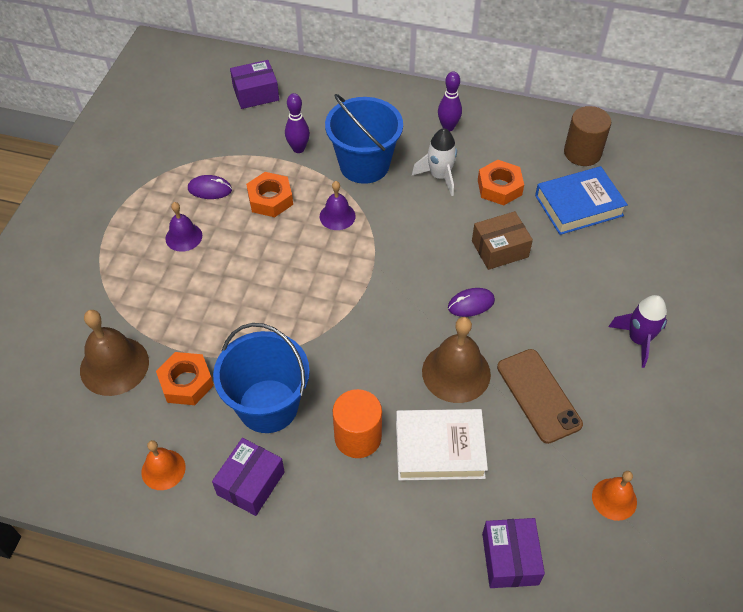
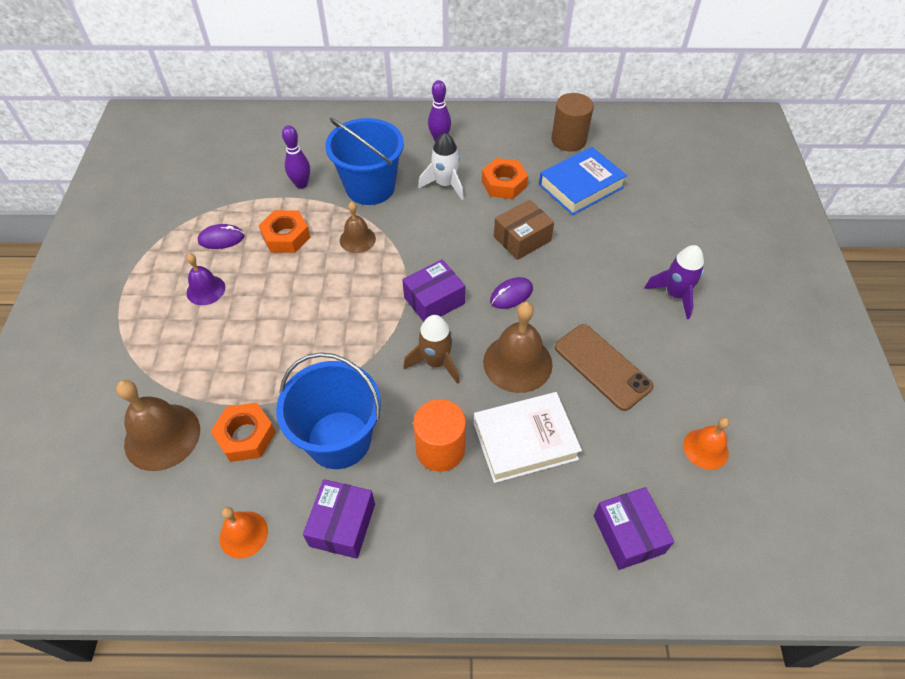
camera: 15 degrees left, 0 degrees up
(256, 93) = (245, 142): purple box -> purple box (434, 300)
(337, 216) = (357, 239): purple bell -> brown bell
(378, 354) = (436, 362): none -> brown rocket

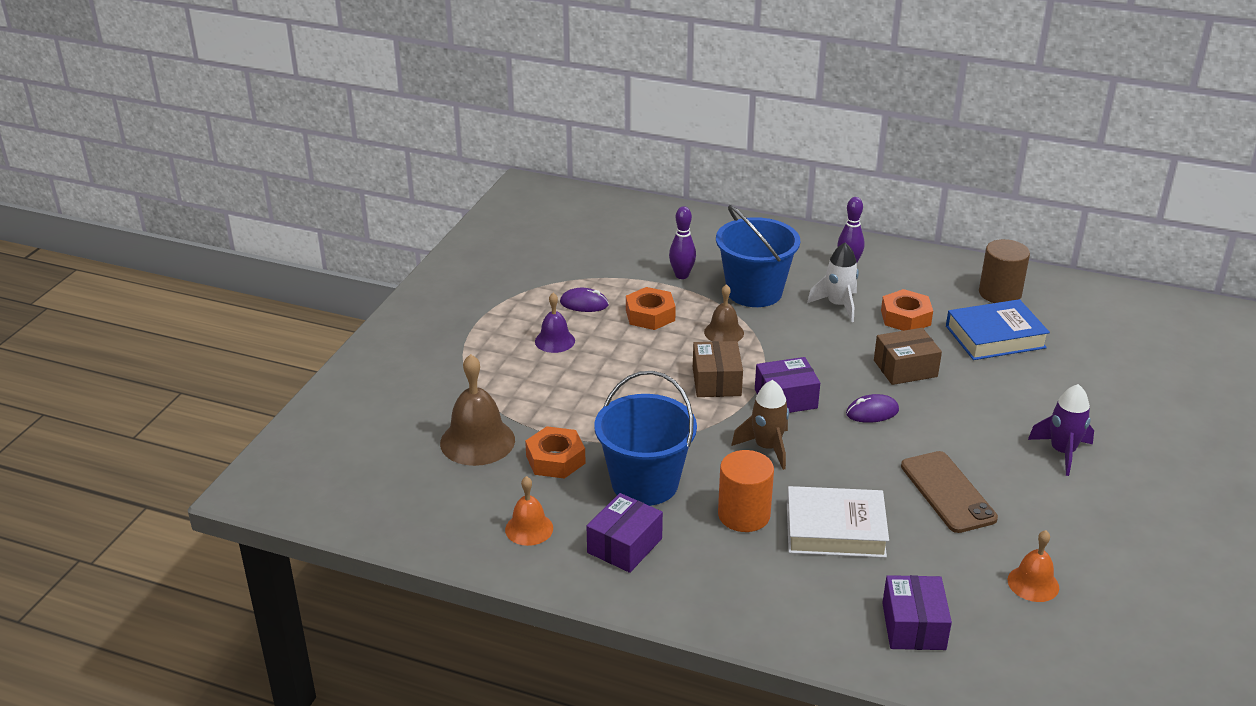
camera: 20 degrees right, 20 degrees down
(368, 297) = (716, 381): none -> brown box
(517, 363) = (854, 468): brown bell -> none

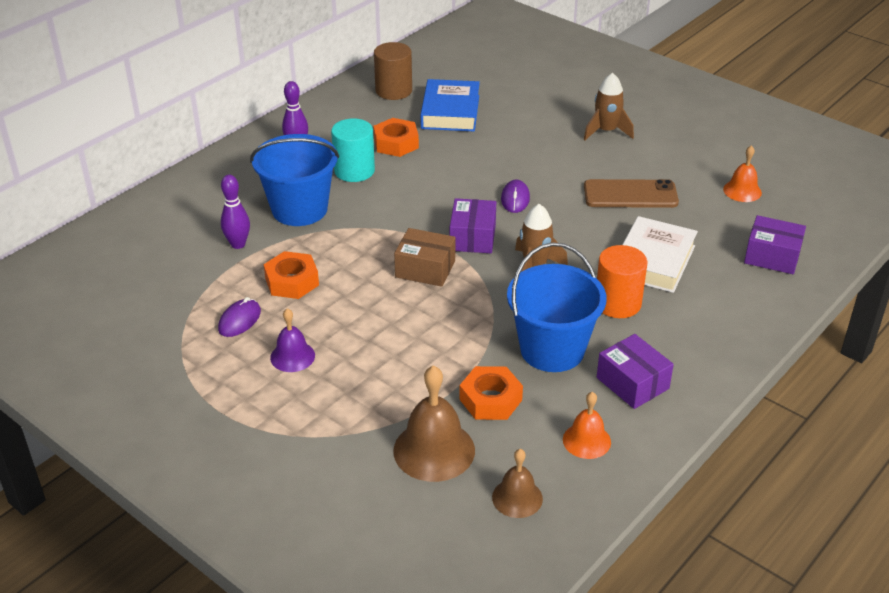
camera: 70 degrees left, 5 degrees up
(724, 332) = (352, 244): brown bell -> brown bell (517, 498)
(838, 305) = (354, 171): white rocket -> turquoise cylinder
(905, 368) = (466, 165): brown box -> none
(1062, 452) = (606, 131): purple rocket -> brown rocket

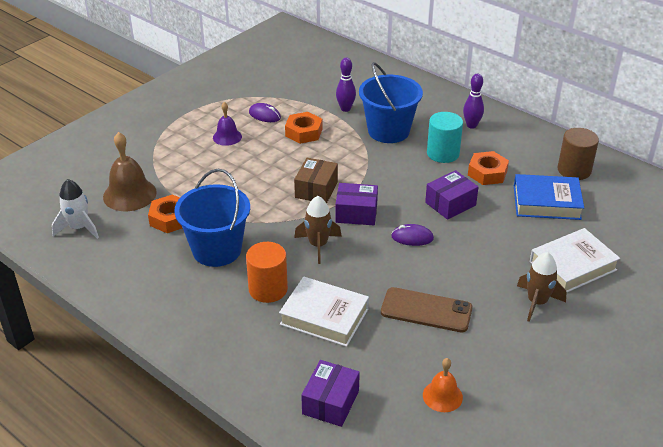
camera: 90 degrees right, 0 degrees up
(517, 498) = (79, 228): brown bell -> white rocket
(550, 107) = (572, 266): none -> white book
(586, 440) = (120, 262): orange bell -> none
(630, 195) = (426, 310): brown phone -> brown phone turned 75 degrees counterclockwise
(632, 383) = (173, 290): purple box -> purple box (450, 204)

